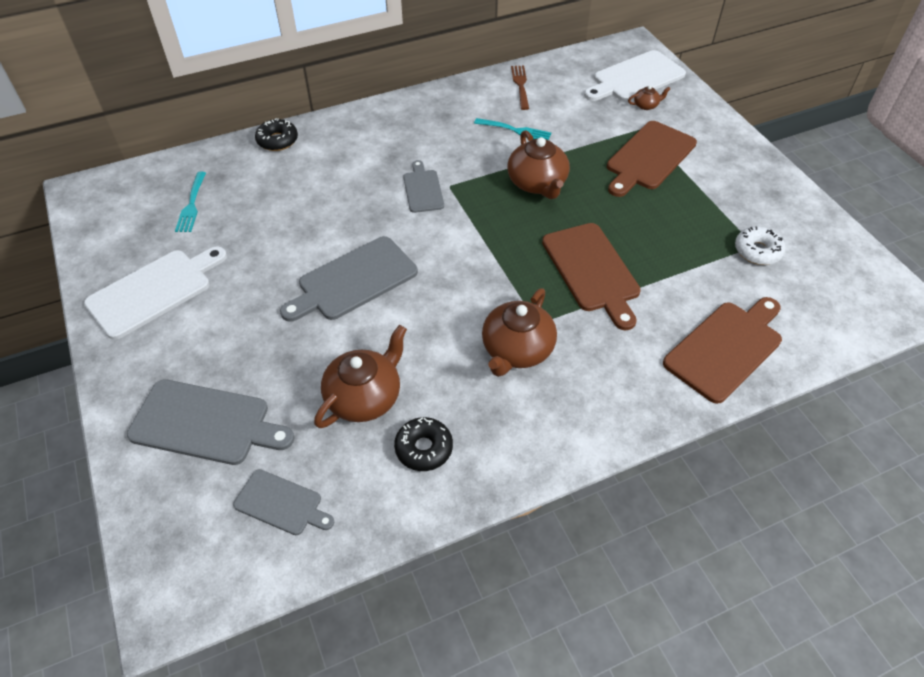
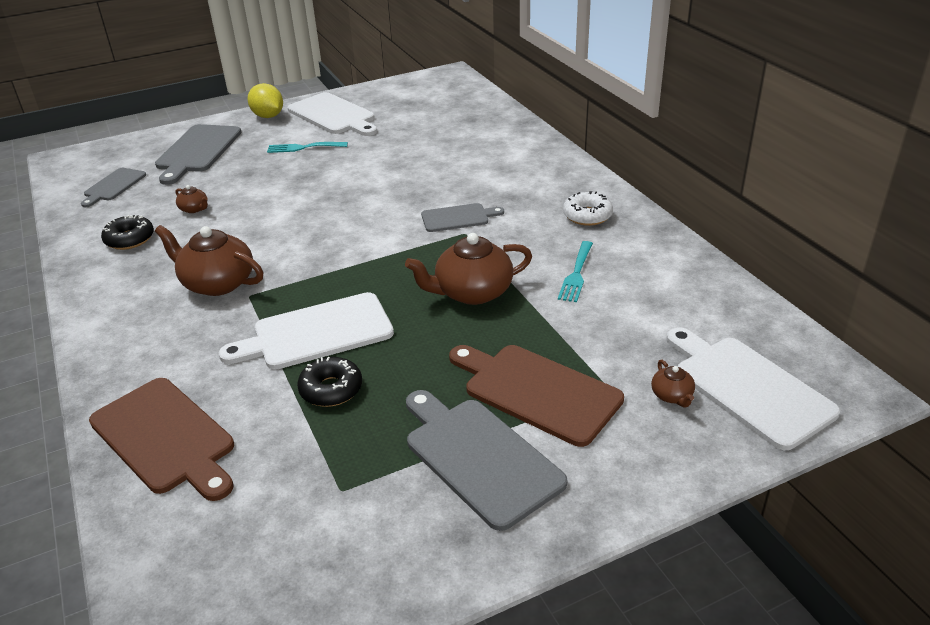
camera: 90 degrees right, 15 degrees down
(124, 359) = (268, 116): none -> yellow lemon
(191, 205) = (433, 114): turquoise fork -> turquoise fork (303, 147)
(277, 140) = (527, 137): black donut -> black donut (331, 389)
(354, 280) = (329, 192): grey cutting board -> grey cutting board (479, 457)
(364, 397) = (194, 209): brown teapot -> brown teapot, size x0.46
(520, 85) = (680, 276): brown fork -> none
(592, 270) = (317, 333): brown cutting board -> white cutting board
(757, 251) = (329, 492): white donut -> white donut (587, 216)

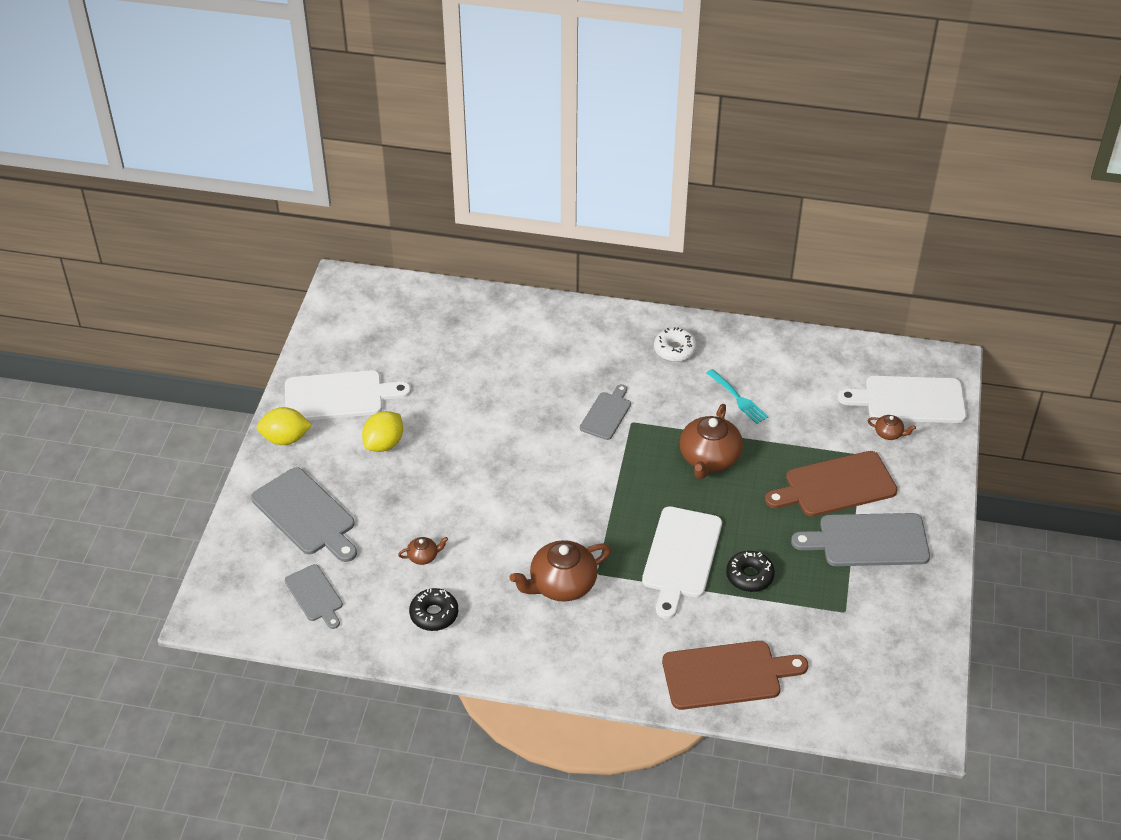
camera: 55 degrees left, 10 degrees up
(303, 147) = (384, 444): turquoise fork -> yellow lemon

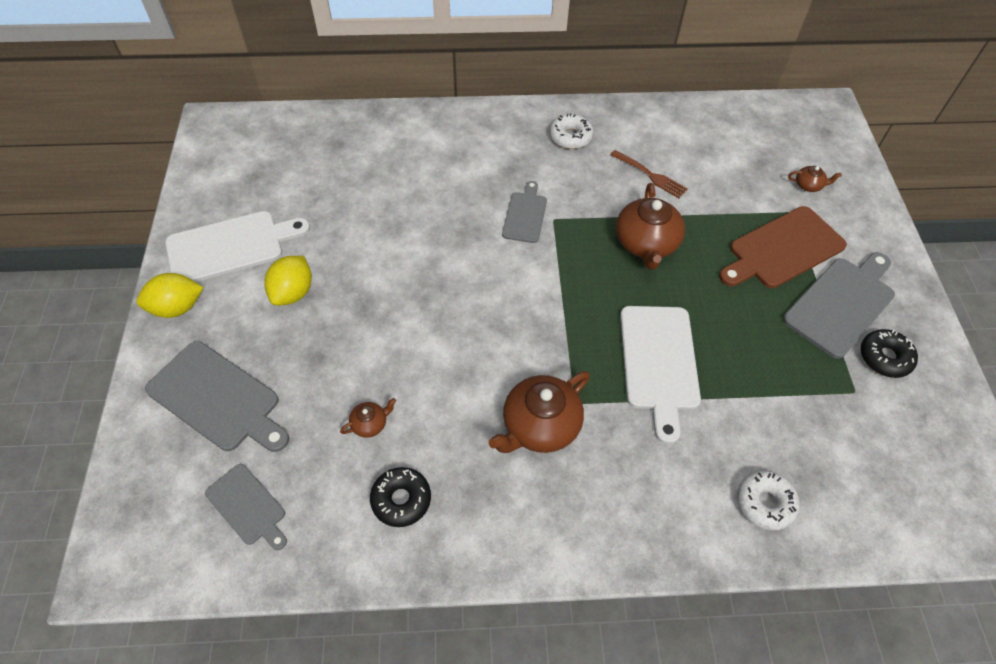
camera: 15 degrees left, 10 degrees up
(726, 675) = (764, 503): brown cutting board -> white donut
(738, 398) = (650, 175): turquoise fork -> brown fork
(749, 576) = (739, 370): black donut -> black donut (884, 357)
(868, 540) = (841, 303): grey cutting board -> grey cutting board turned 150 degrees clockwise
(909, 400) = (812, 149): white cutting board -> none

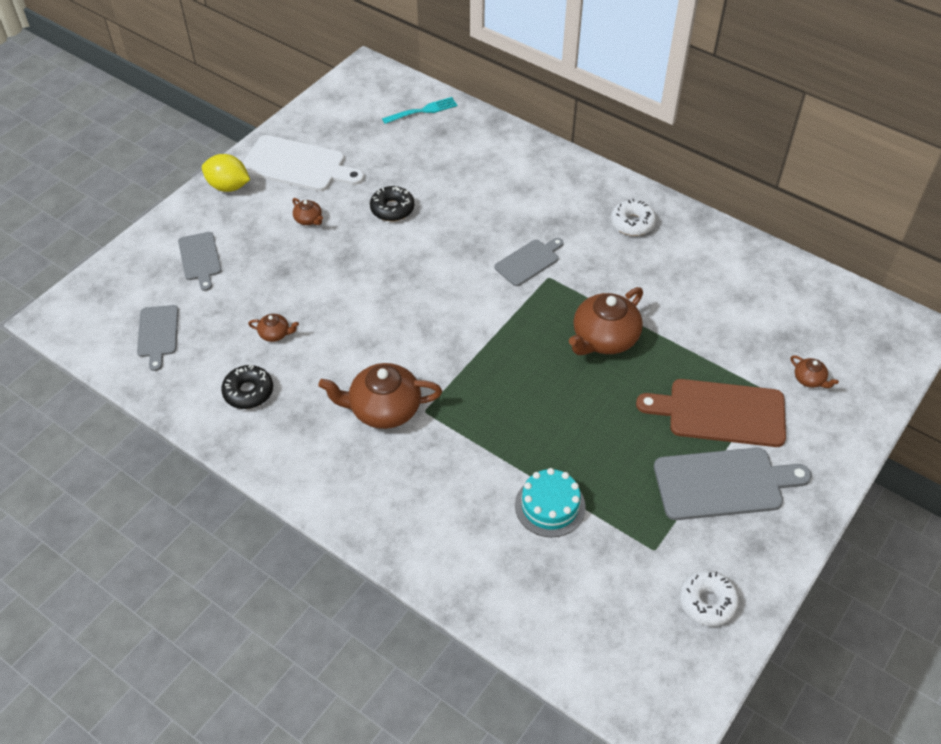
camera: 40 degrees right, 5 degrees down
(217, 398) = (200, 258): grey cutting board -> grey cutting board, size x0.59
(293, 292) = (308, 219): yellow lemon -> brown teapot
(303, 134) = (423, 111): none -> turquoise fork
(650, 175) = (668, 290): brown fork -> none
(659, 362) = (517, 426): white cutting board -> none
(752, 413) = (550, 506): none -> turquoise cake
(764, 503) = (489, 567): white donut -> white donut (707, 602)
(884, 357) = (712, 545): black donut -> black donut (392, 209)

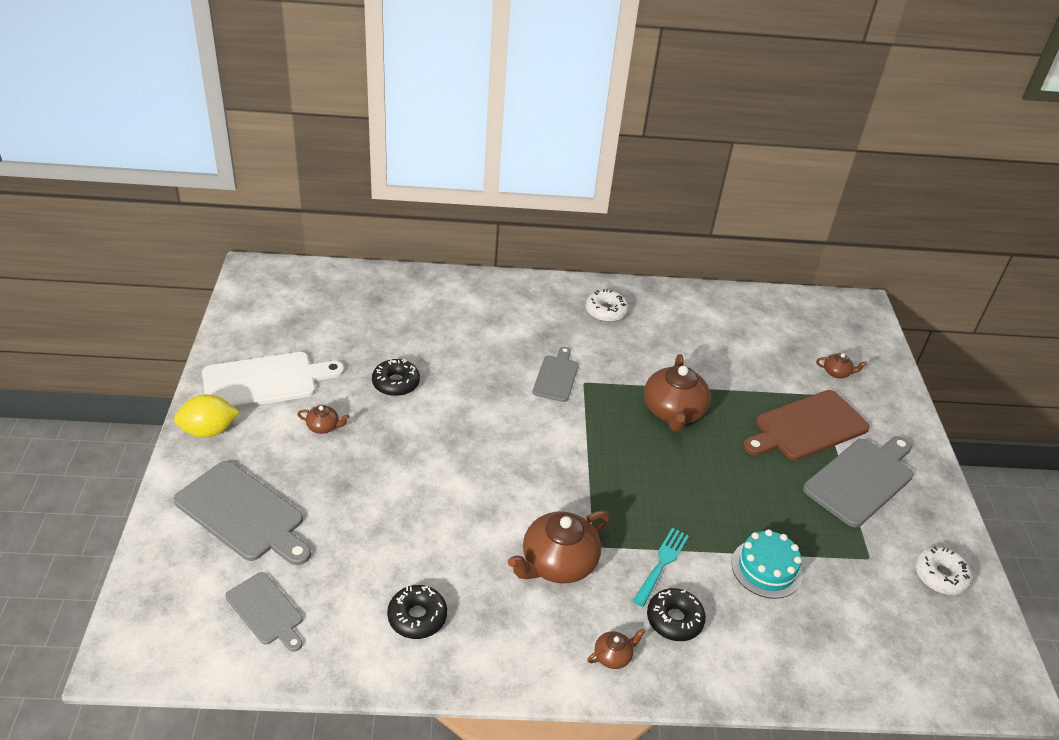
camera: 40 degrees left, 10 degrees down
(200, 258) = (243, 513): grey cutting board -> grey cutting board, size x1.70
(275, 334) = (391, 548): brown teapot -> brown teapot (613, 656)
(423, 111) = (343, 287): turquoise fork -> turquoise fork (662, 564)
(431, 500) = (674, 620): none -> black donut

